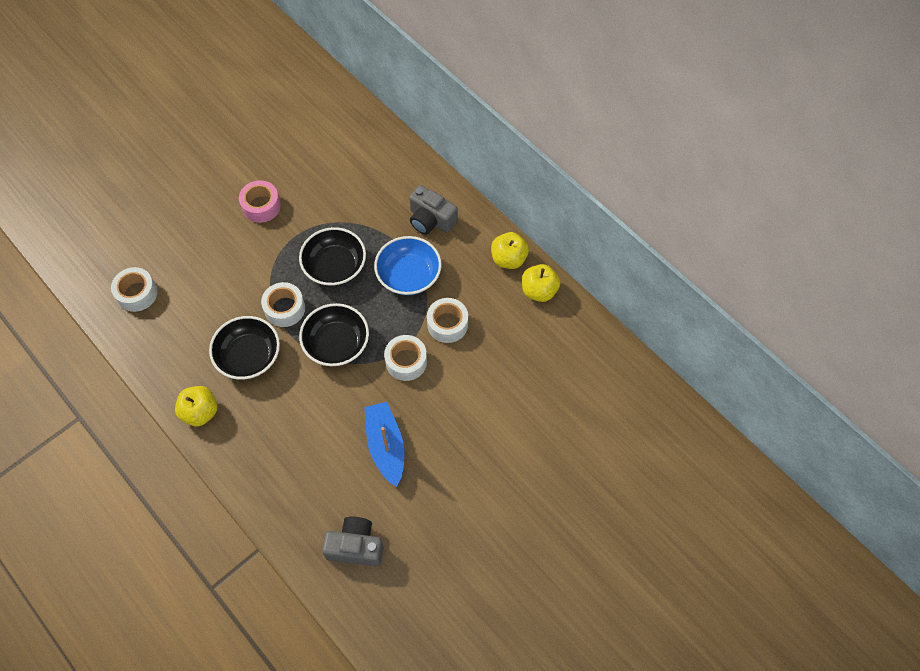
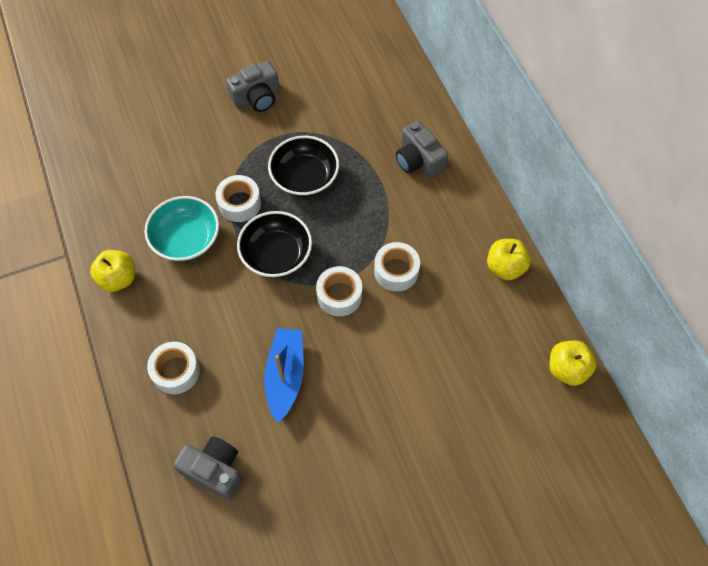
camera: 20 degrees right, 0 degrees up
(137, 293) = (107, 145): white tape -> white tape (176, 371)
(249, 356) = (186, 239): black bowl -> turquoise bowl
(261, 206) = (256, 97): pink tape -> grey camera
(408, 275) = (375, 209): blue bowl -> none
(508, 259) = (484, 224): yellow apple -> yellow apple (567, 369)

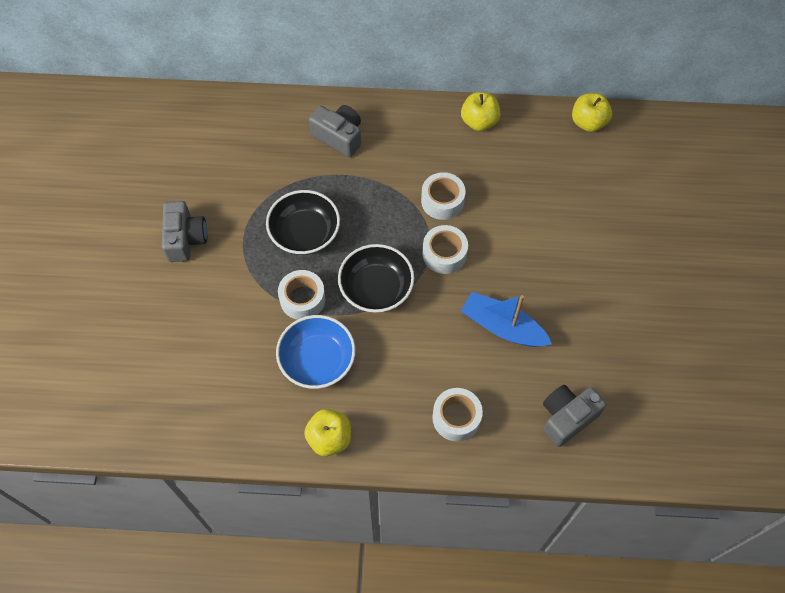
camera: 65 degrees left, 0 degrees up
(186, 239) = (317, 360): turquoise bowl -> blue bowl
(418, 160) = (339, 137): grey camera -> grey camera turned 135 degrees counterclockwise

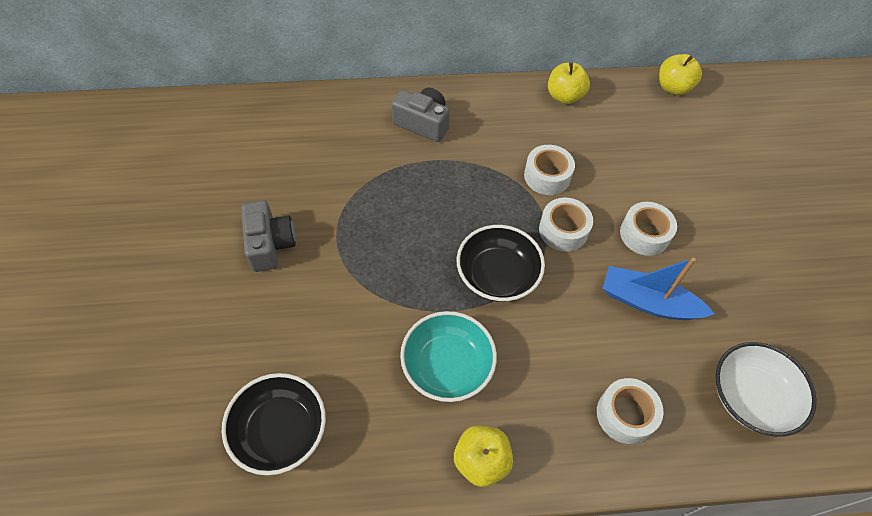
camera: 10 degrees left, 5 degrees down
(302, 299) = (416, 297): white tape -> white tape (644, 234)
(305, 233) = (405, 224): black bowl -> black bowl (280, 431)
(317, 360) = (447, 366): blue bowl -> turquoise bowl
(567, 417) = (751, 397): grey camera -> white bowl

